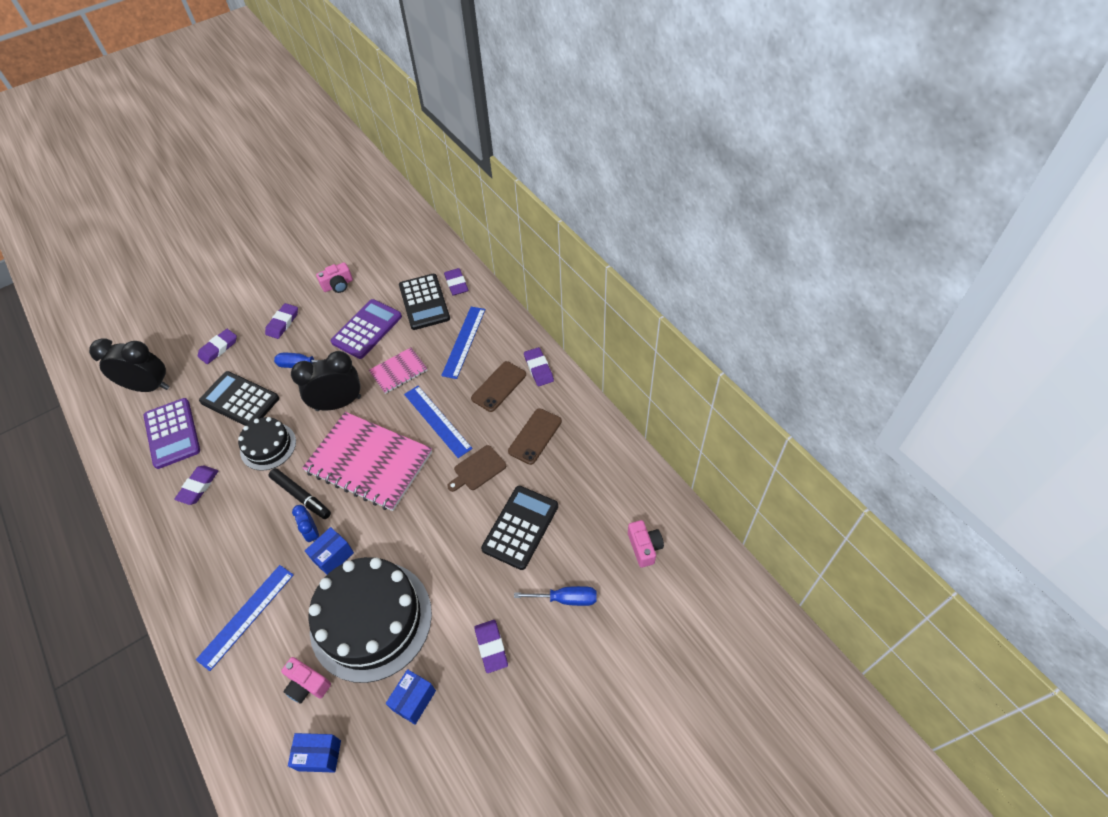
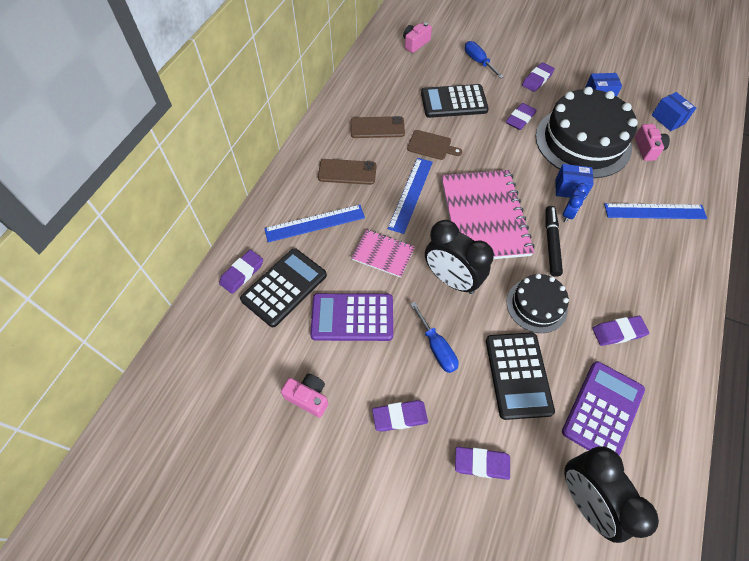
camera: 125 degrees left, 5 degrees up
(538, 369) = (310, 155): purple eraser -> purple eraser (520, 119)

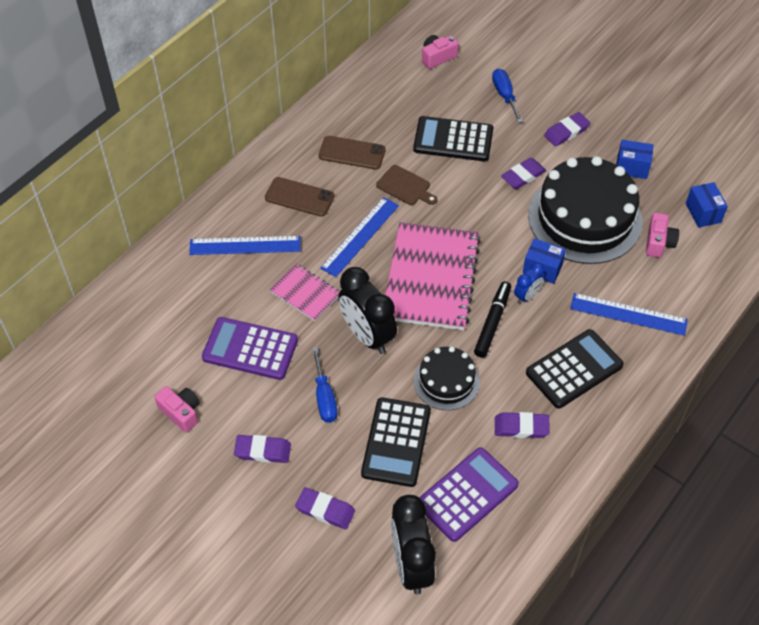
camera: 15 degrees right, 5 degrees down
(242, 273) = (153, 280): purple eraser -> none
(284, 287) = (191, 304): black calculator -> black calculator (574, 369)

